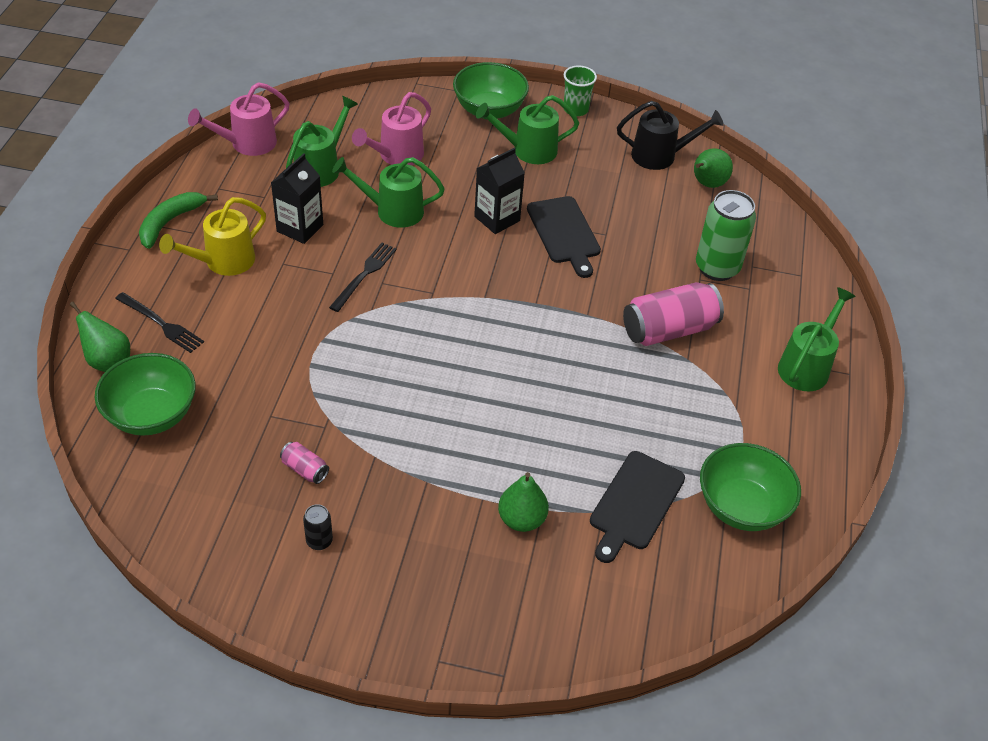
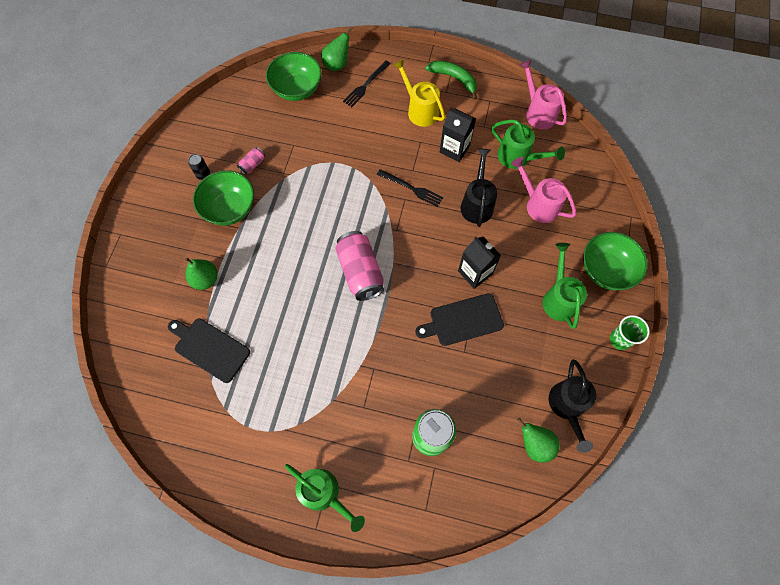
camera: 95 degrees right, 20 degrees up
(392, 211) = (477, 203): green watering can -> black watering can
(669, 330) = (362, 389): pink can -> pink can (360, 272)
(741, 506) = (200, 419): green bowl -> green bowl (230, 208)

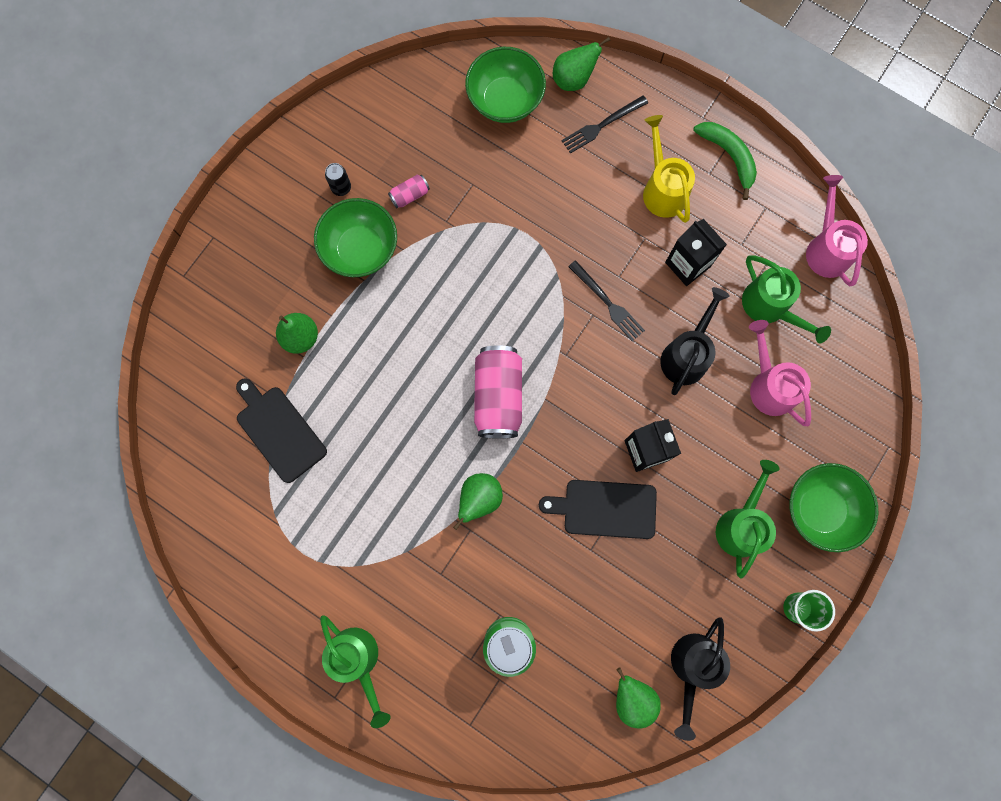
camera: 20 degrees right, 10 degrees up
(372, 344) = (479, 499): none -> green pear

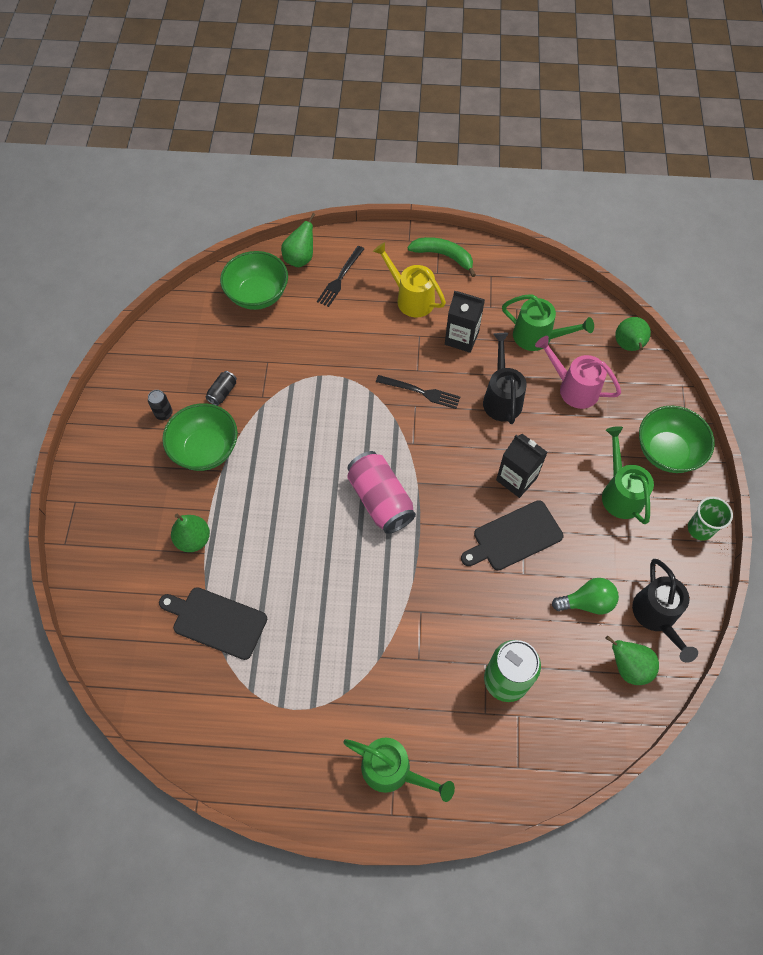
camera: 30 degrees left, 15 degrees down
(410, 195) = (222, 392): pink can -> black can
(479, 499) = (413, 583): green pear -> green pear (628, 346)
(633, 613) = (587, 602): none -> green light bulb
(826, 248) = (549, 281): pink watering can -> none

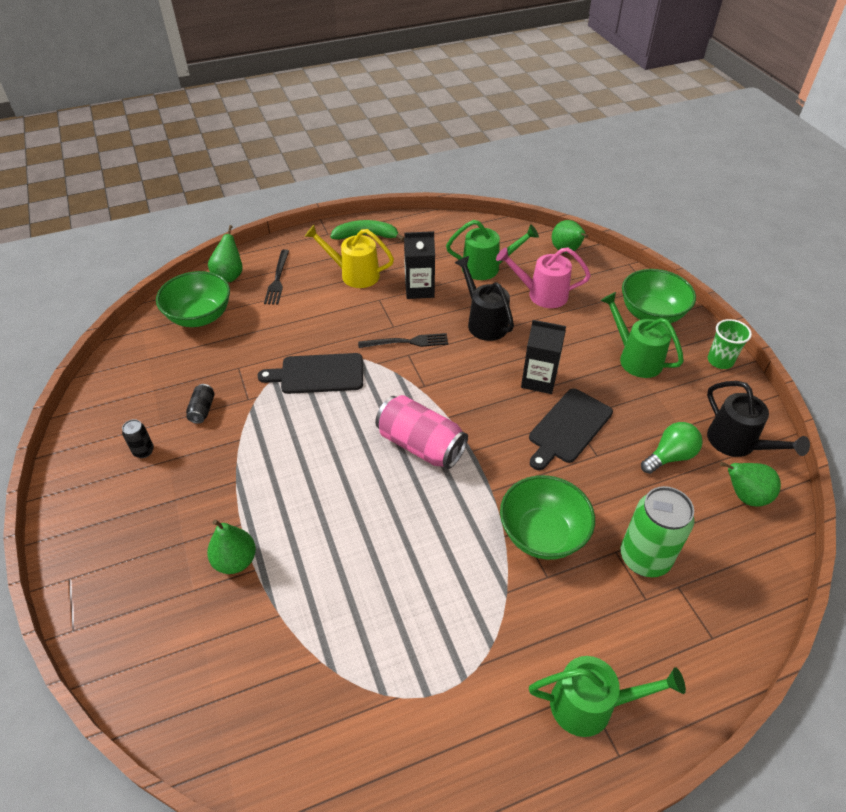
camera: 25 degrees left, 15 degrees down
(205, 449) = (208, 468): green bowl -> green bowl (542, 534)
(216, 622) = (304, 636): black cutting board -> black cutting board (318, 374)

